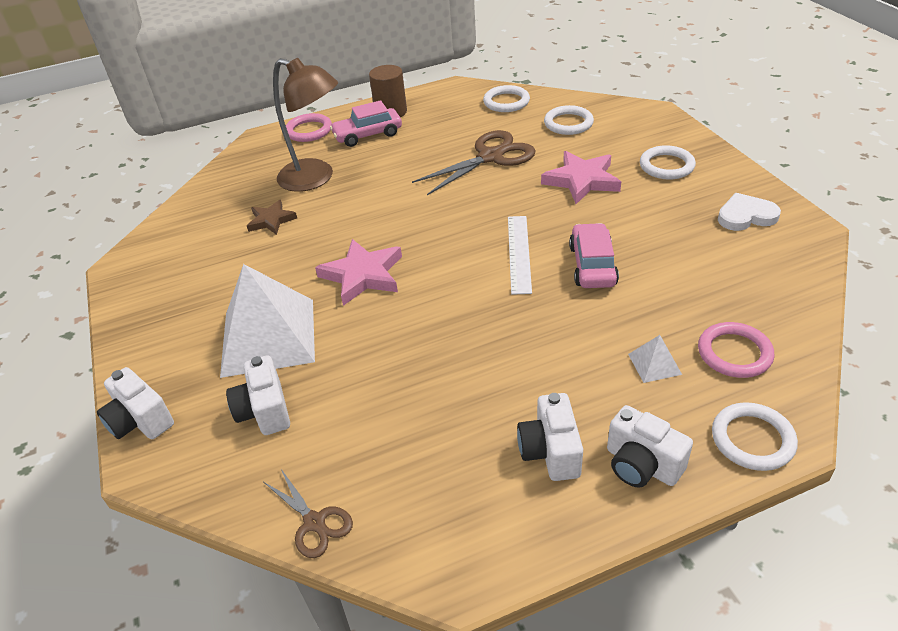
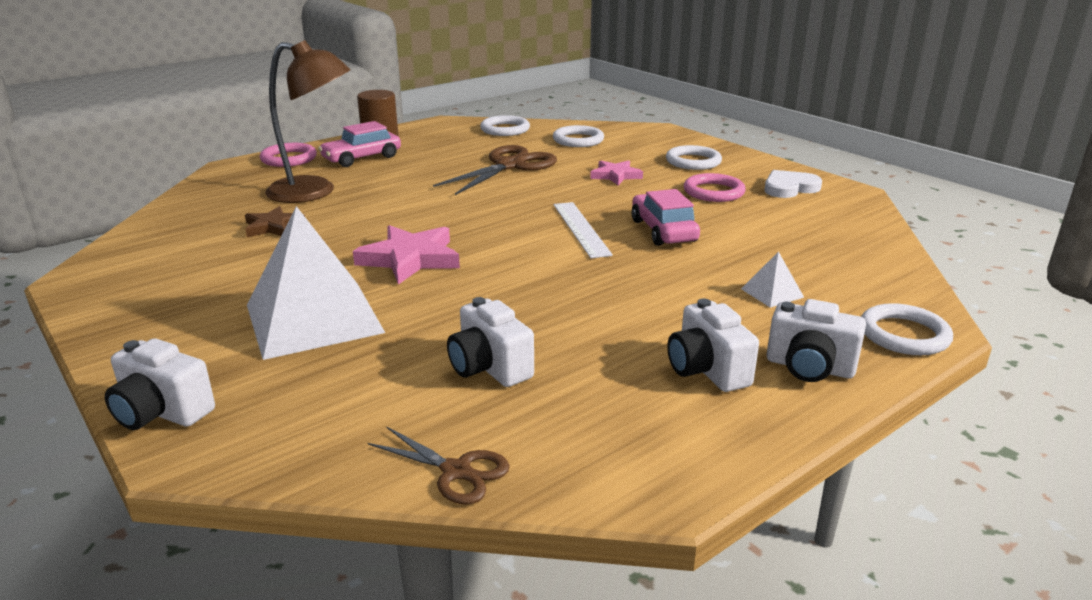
camera: 20 degrees left, 15 degrees down
(264, 411) = (339, 381): white camera -> white camera (489, 368)
(582, 180) = (615, 175): pink star -> pink star, size x0.63
(734, 353) = (843, 277): pink ring -> pink ring (713, 192)

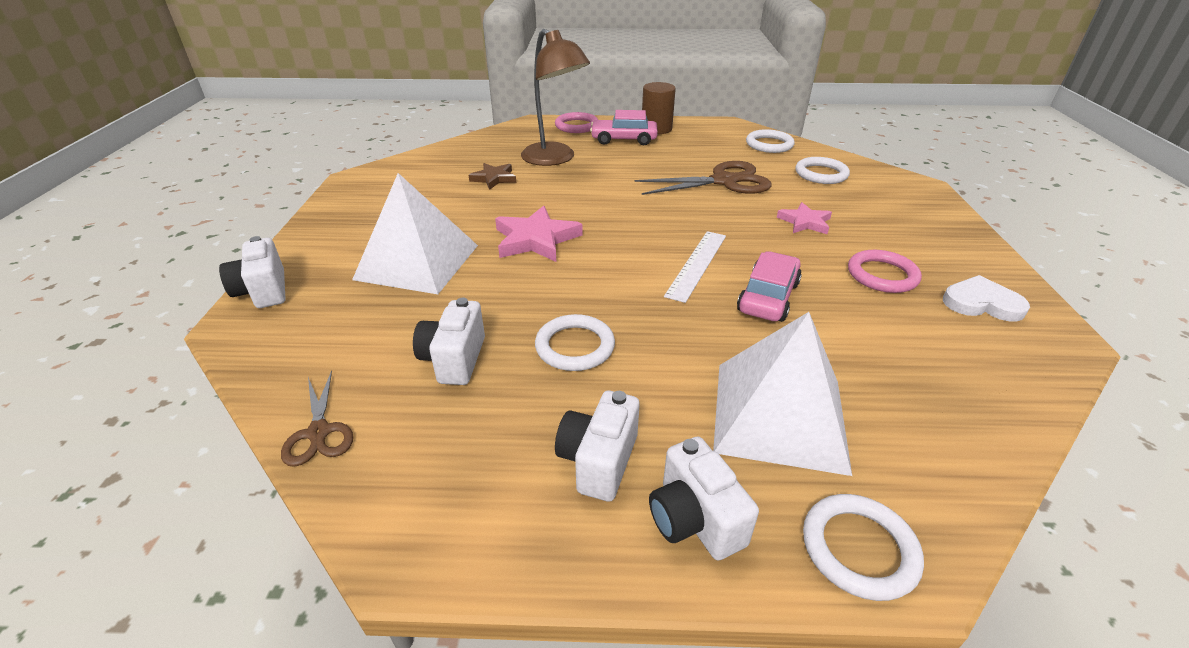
camera: 40 degrees right, 10 degrees up
(693, 161) = (908, 233): white ring -> white ring (575, 346)
(772, 293) = (779, 415): white pyramid -> white pyramid, size x2.47

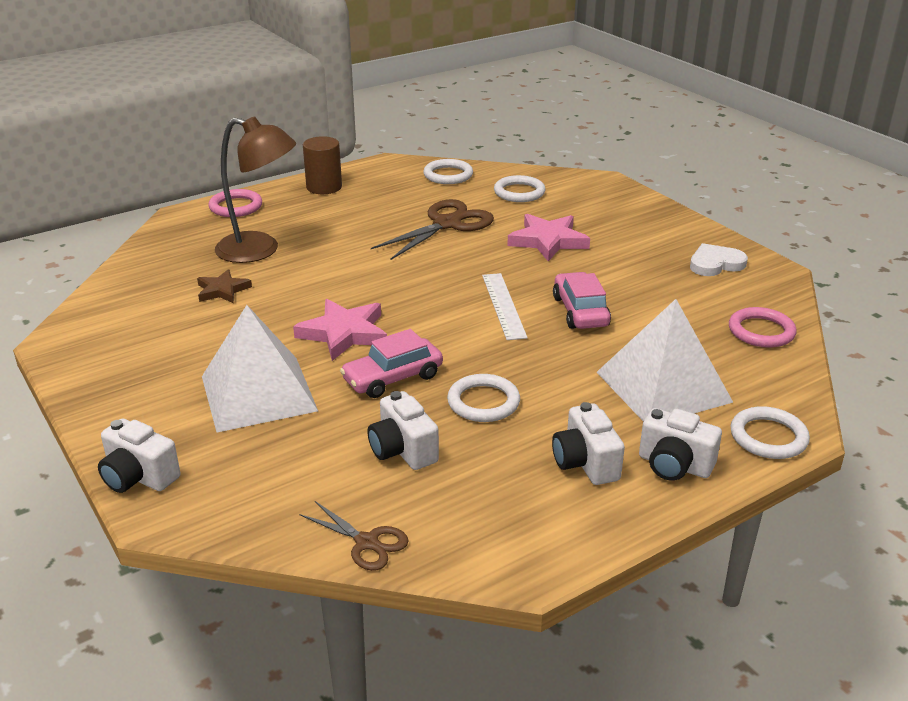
camera: 35 degrees left, 5 degrees down
(623, 140) = (305, 208): pink car -> pink car (393, 378)
(805, 222) = (548, 241): pink star -> pink star, size x1.60
(882, 275) = (639, 266): pink ring -> pink ring (761, 331)

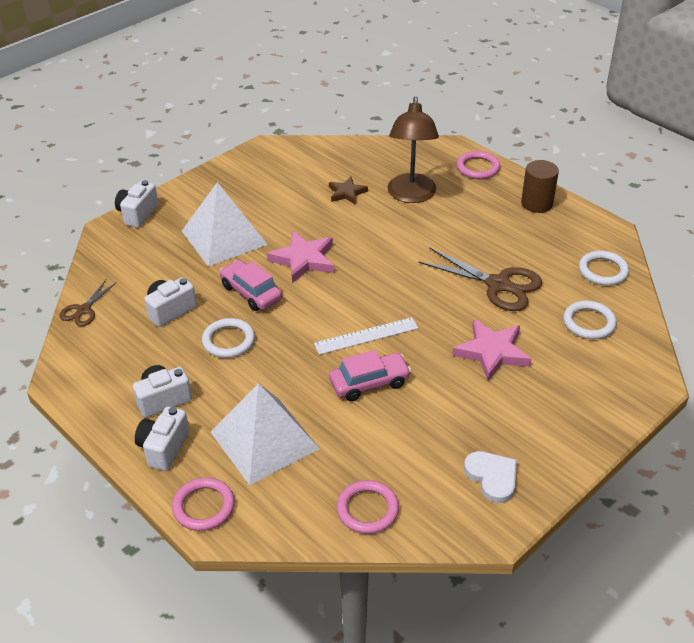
camera: 80 degrees right, 10 degrees up
(768, 437) = (204, 506): white ring -> pink ring

